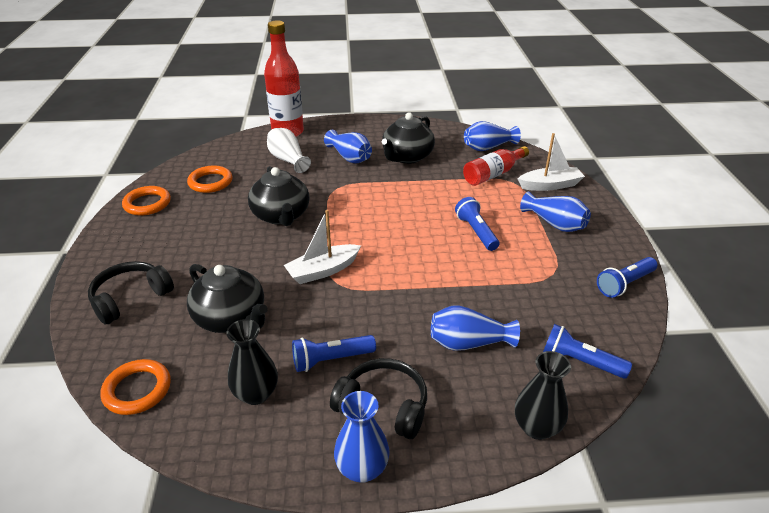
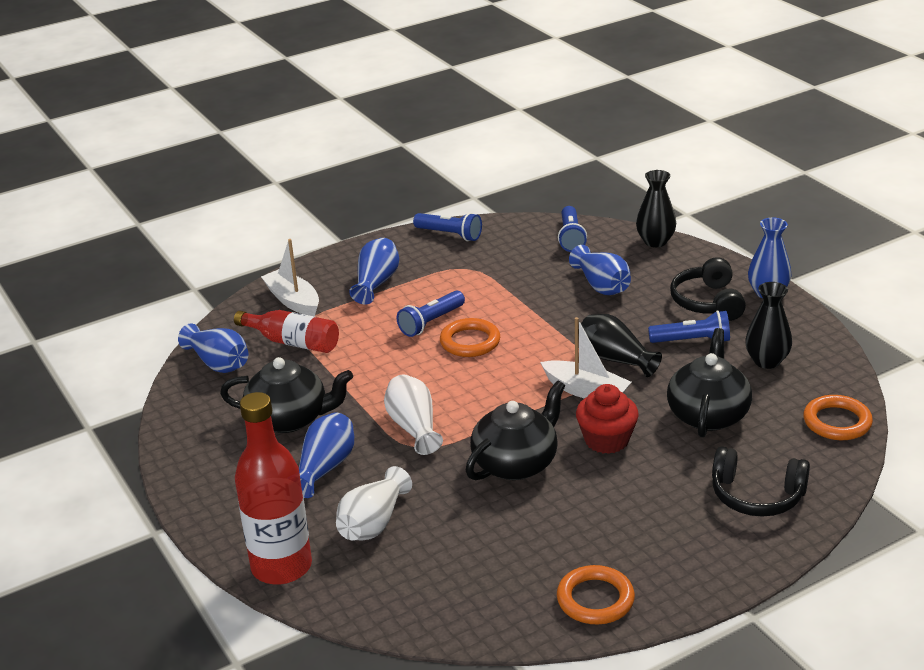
camera: 115 degrees left, 5 degrees down
(210, 182) = (492, 568): orange ring -> orange ring (470, 342)
(261, 258) = (606, 440): none -> red cupcake
(331, 360) = (692, 341): blue flashlight -> blue flashlight turned 45 degrees counterclockwise
(347, 302) = (615, 359): none -> black vase
(356, 192) = (414, 427): none -> white vase

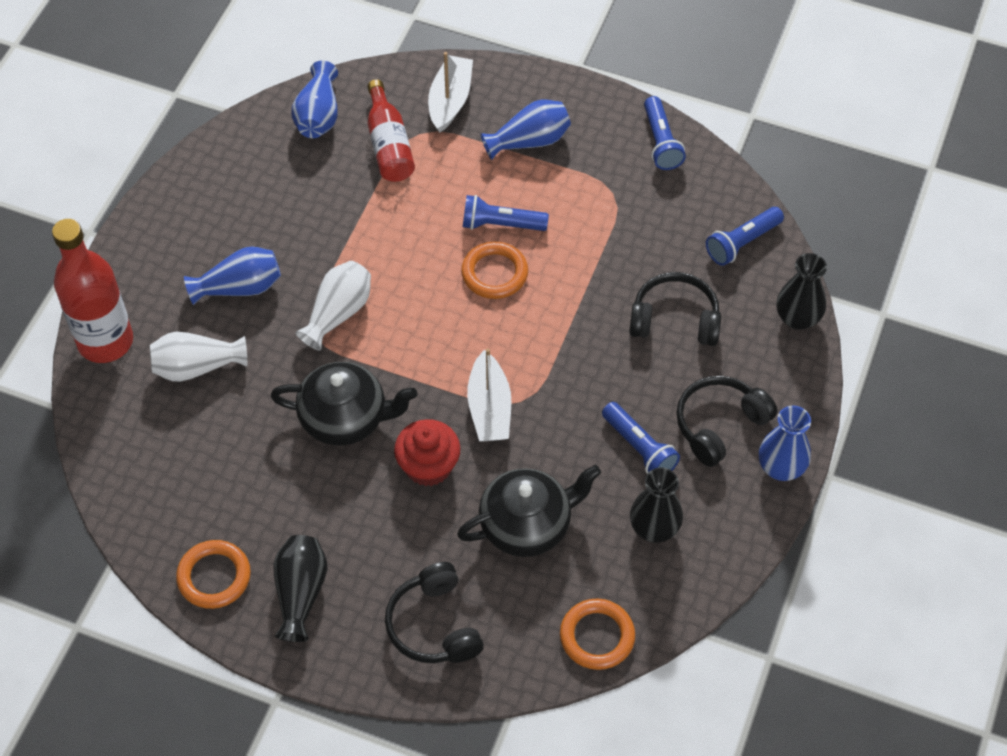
camera: 50 degrees right, 25 degrees up
(290, 419) = (283, 219): black teapot -> none
(601, 286) = (675, 320): blue vase -> black headphones
(615, 359) = (558, 402): black vase -> black vase (300, 593)

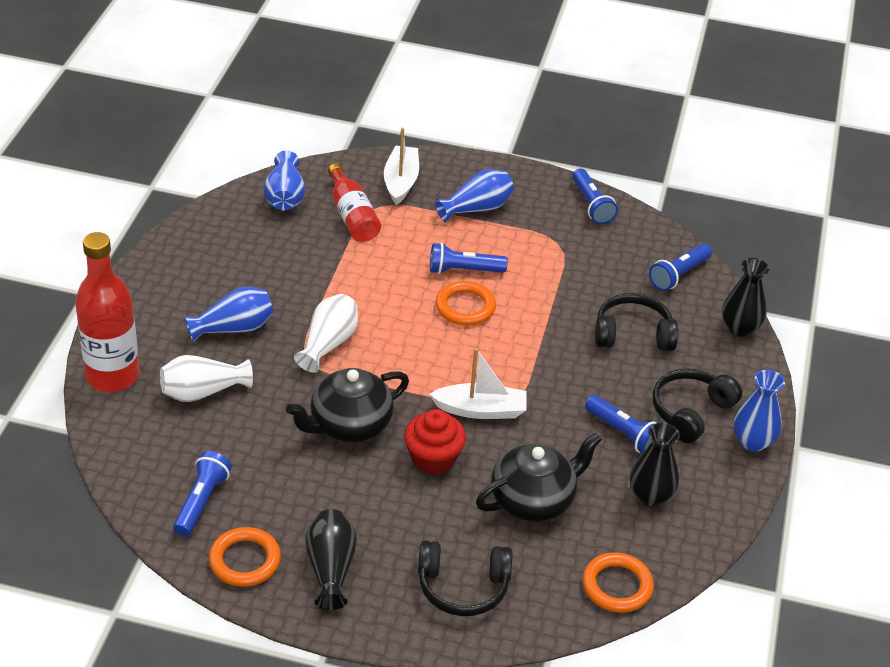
camera: 10 degrees left, 15 degrees down
(179, 503) = (201, 502): none -> blue flashlight
(345, 418) = (349, 425): black teapot -> black teapot turned 150 degrees clockwise
(434, 625) = (463, 587): black headphones -> black headphones turned 60 degrees counterclockwise
(489, 408) = (481, 410): white boat -> white boat turned 75 degrees counterclockwise

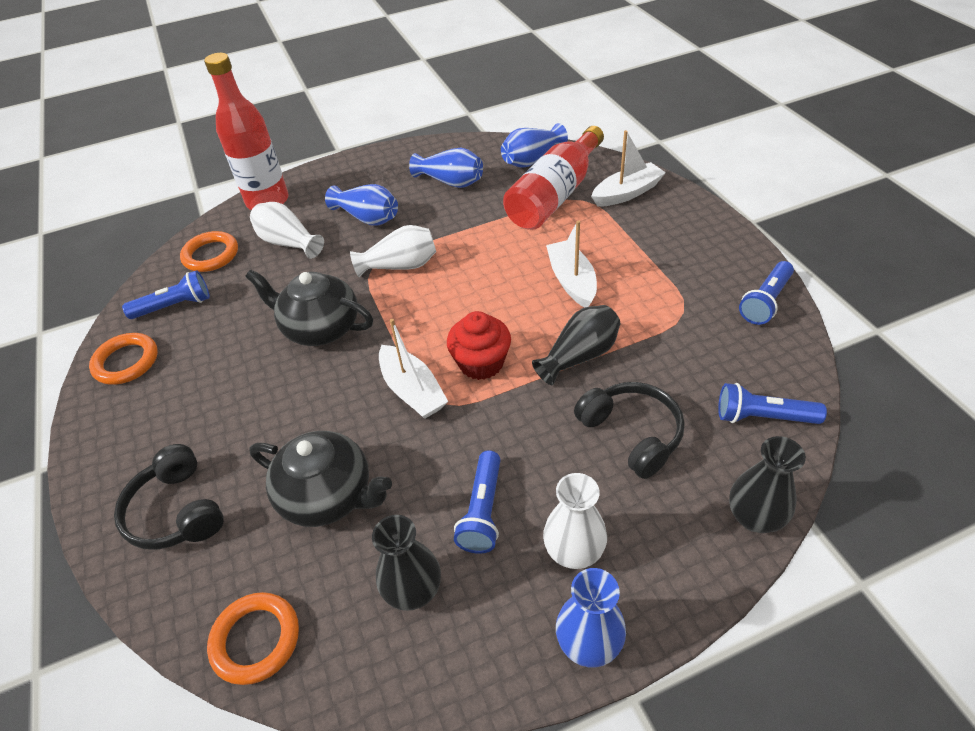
camera: 60 degrees right, 5 degrees up
(330, 568) = (147, 413): black vase -> black vase (579, 356)
(352, 216) = (555, 195): red bottle -> red bottle, size x1.52
(433, 458) = (324, 397): red cupcake -> red cupcake (481, 363)
(464, 270) = (572, 281): blue flashlight -> white boat
(465, 307) = (529, 307): orange ring -> orange ring (211, 255)
(477, 208) = (656, 244): blue vase -> blue vase (451, 182)
(691, 412) = (574, 551): black headphones -> white vase

